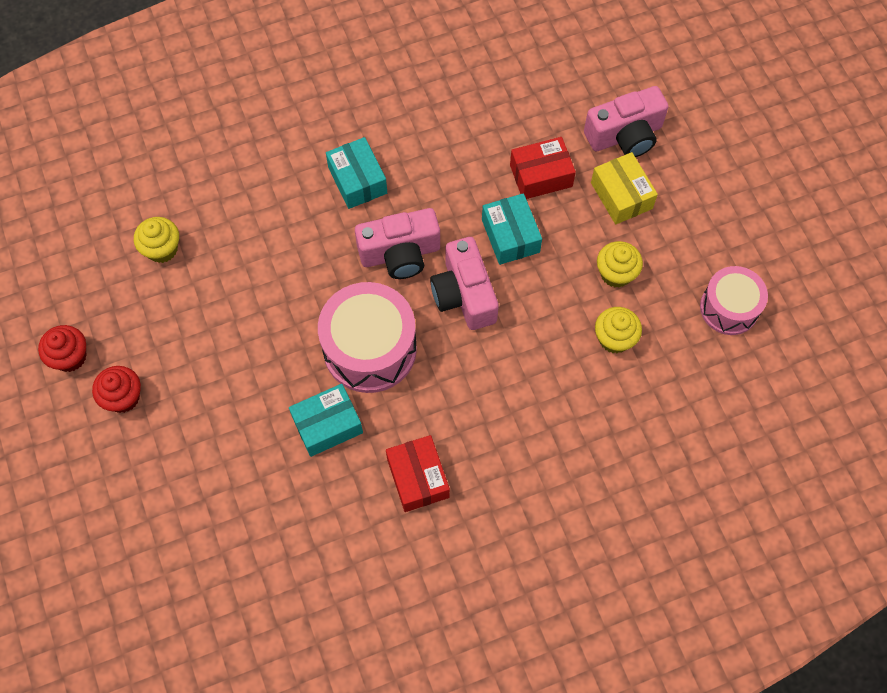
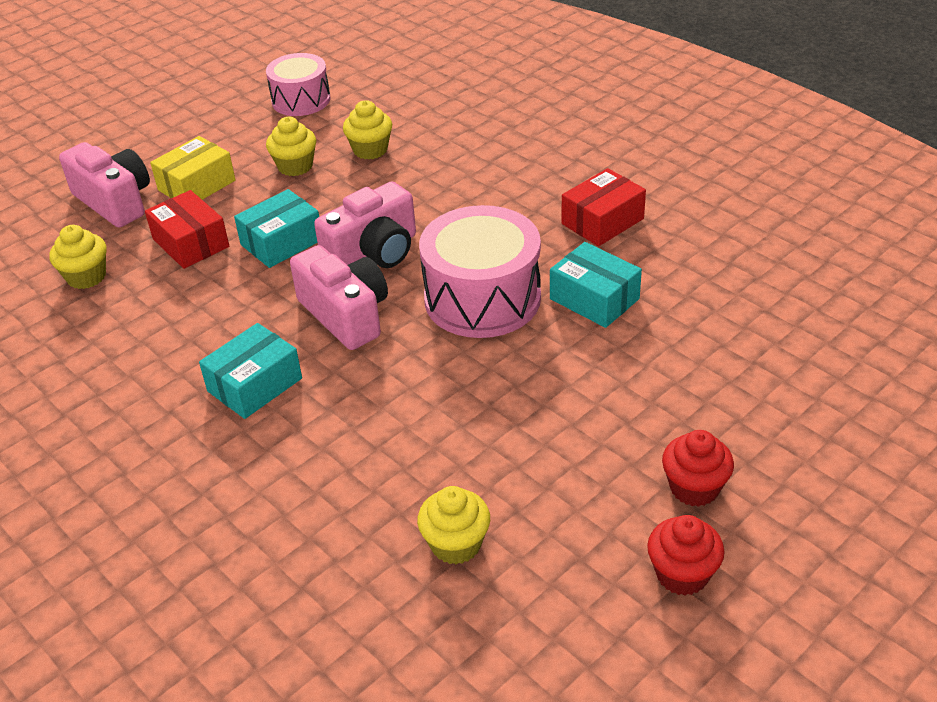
camera: 110 degrees left, 25 degrees down
(532, 103) = (86, 277): none -> yellow cupcake

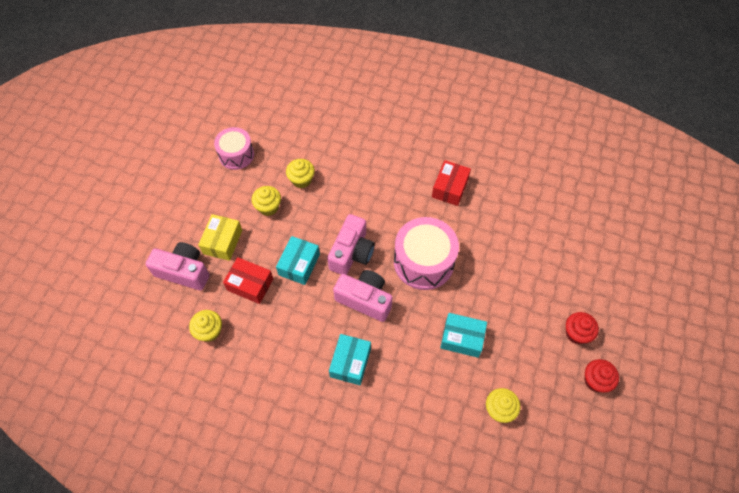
camera: 30 degrees left, 20 degrees up
(594, 299) = (475, 241): turquoise box -> turquoise box (462, 338)

